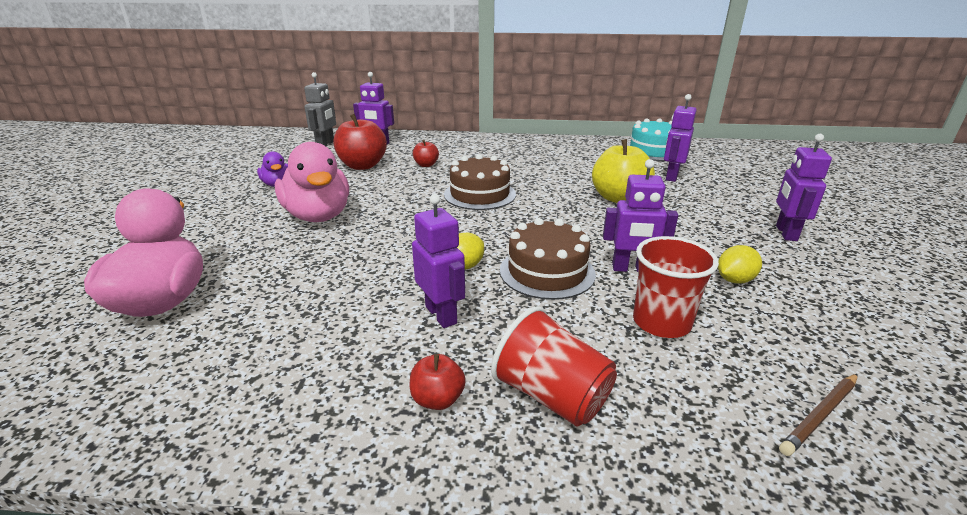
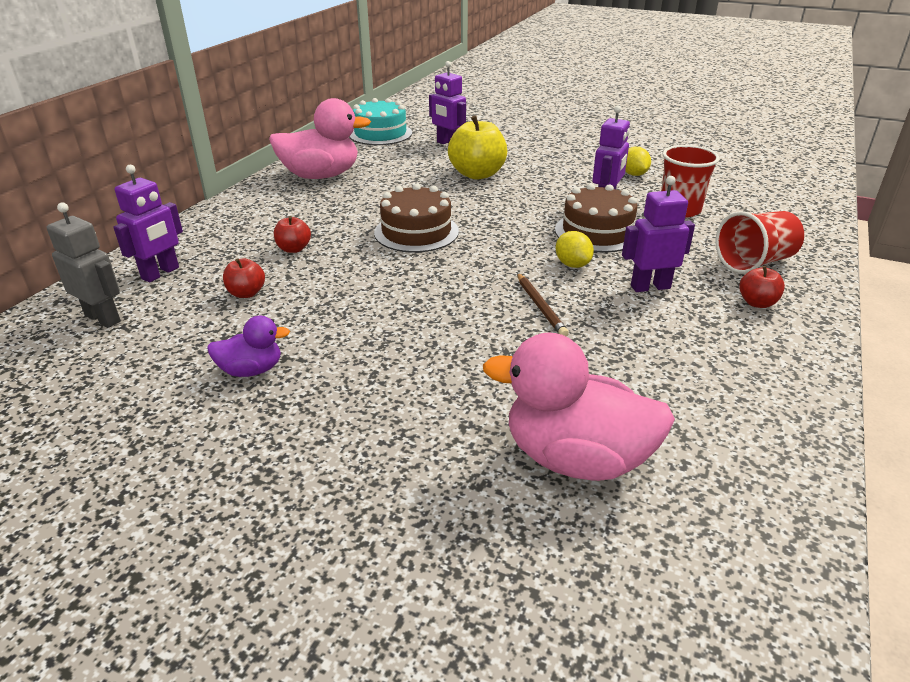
camera: 70 degrees left, 5 degrees up
(318, 216) = (400, 338): pink duck -> pink duck (321, 176)
(362, 166) = (246, 293): red apple -> red apple, size x0.51
(785, 233) = (576, 141): purple robot -> none
(820, 415) = (772, 196): brown pencil -> brown pencil (540, 307)

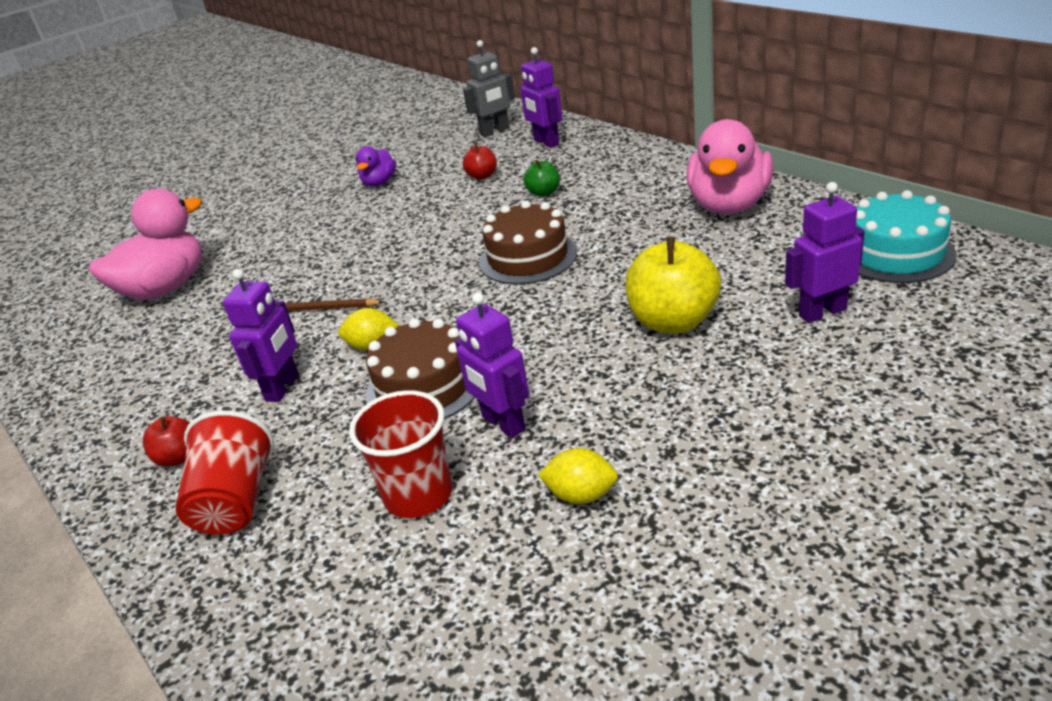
camera: 120 degrees right, 0 degrees up
(294, 249) = (544, 193): red apple -> green apple

